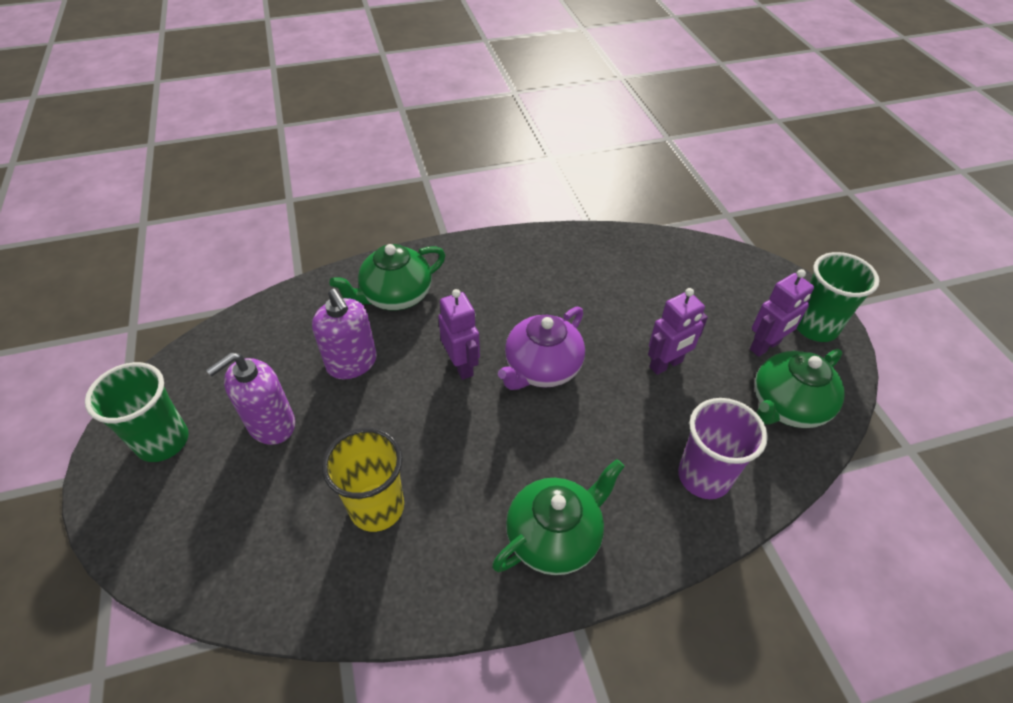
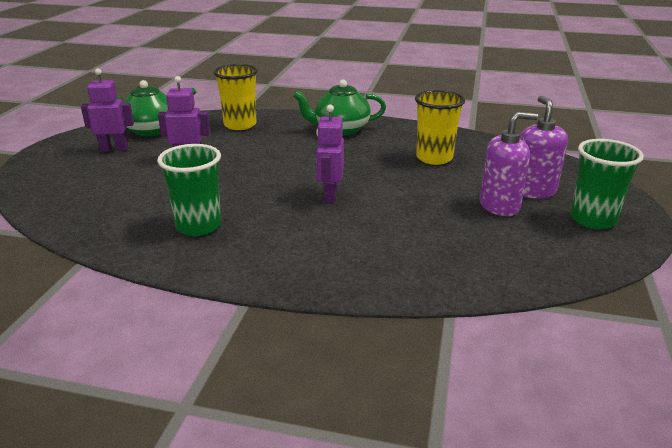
camera: 150 degrees left, 20 degrees down
(352, 363) = (419, 221): purple soap dispenser -> purple soap dispenser (533, 191)
(395, 296) = (349, 255): green teapot -> none
(541, 368) = (273, 179): purple teapot -> none
(704, 477) = (240, 125): purple cup -> yellow cup
(815, 327) = (66, 147): green cup -> green cup (198, 226)

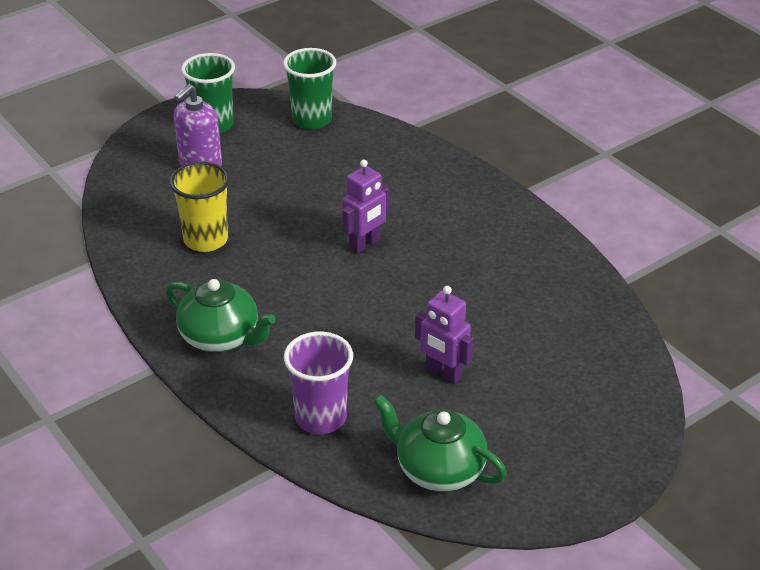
camera: 140 degrees left, 10 degrees up
(114, 149) = (515, 445): purple robot -> none
(198, 226) = (508, 266): green cup -> green cup (312, 120)
(240, 125) = (321, 418): yellow cup -> purple cup
(499, 206) = (252, 166): purple soap dispenser -> none

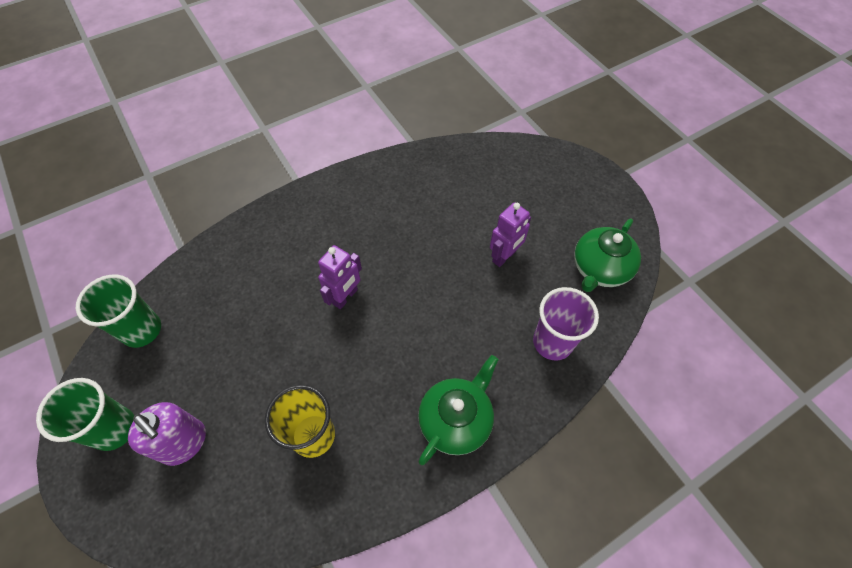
camera: 85 degrees left, 20 degrees up
(365, 244) = (345, 297): purple robot -> purple robot turned 75 degrees clockwise

